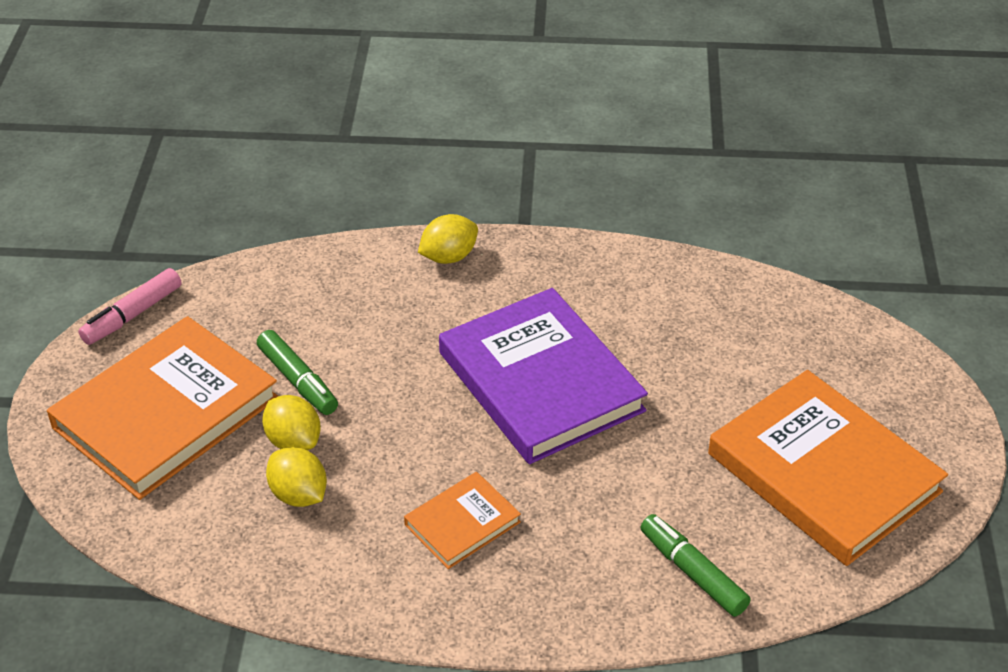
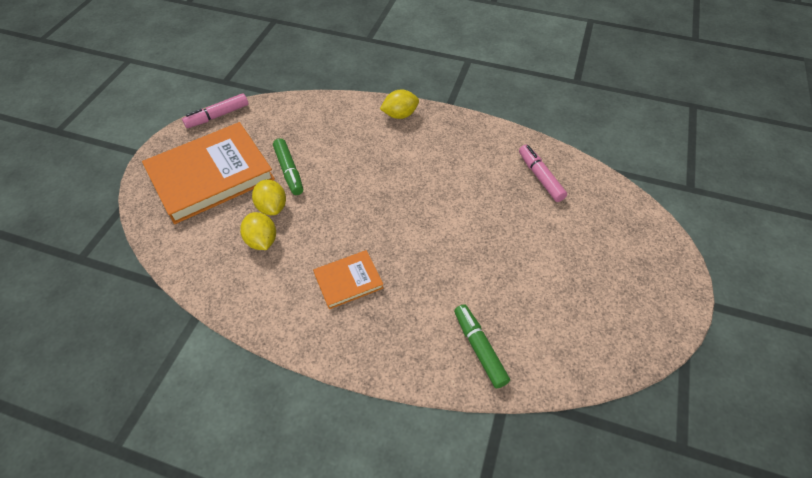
camera: 15 degrees right, 10 degrees up
(540, 381) = (426, 200): purple book -> none
(706, 313) = (540, 177): none -> pink marker
(823, 473) = (585, 298): orange book -> none

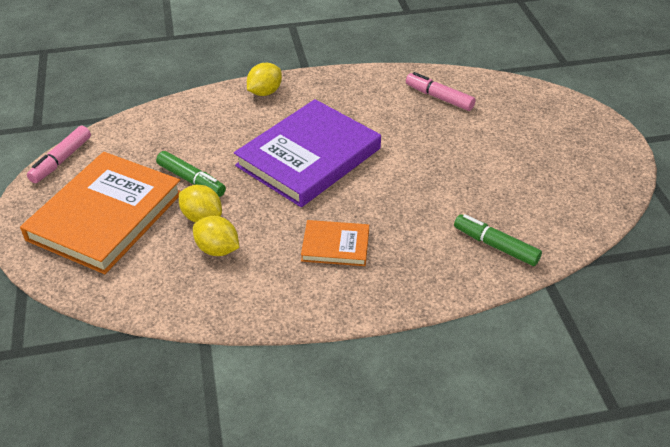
camera: 30 degrees left, 10 degrees down
(348, 281) = (335, 246): orange book -> orange book turned 60 degrees clockwise
(389, 188) = (308, 157): none -> purple book

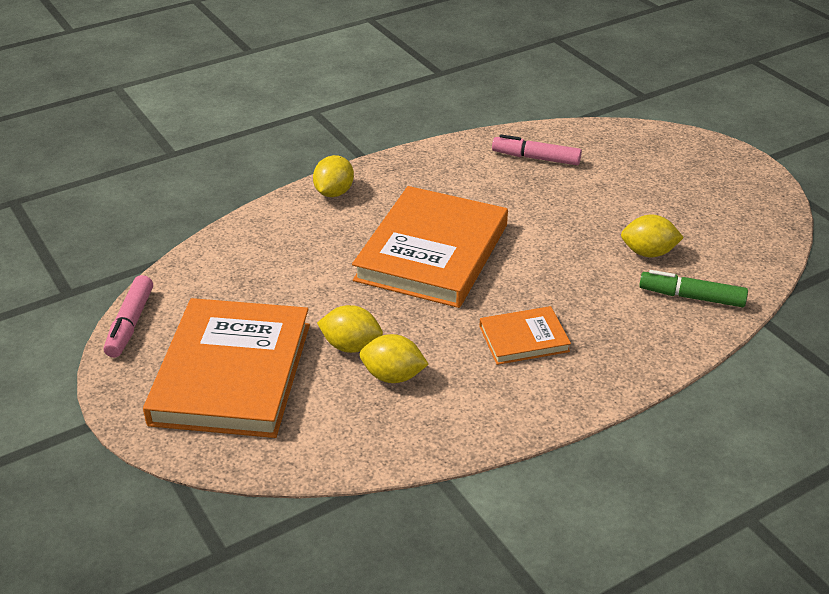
camera: 20 degrees left, 5 degrees down
(191, 180) = (311, 309): green marker -> none
(308, 157) = (432, 252): purple book -> orange book
(482, 199) = (648, 253): none -> yellow lemon

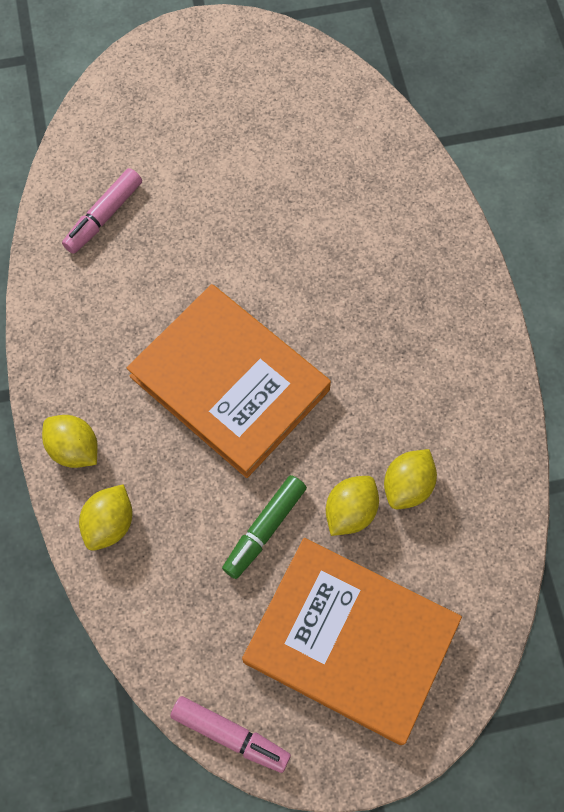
camera: 70 degrees left, 30 degrees up
(524, 339) = (395, 349): orange book -> none
(648, 253) = (311, 187): yellow lemon -> yellow lemon (110, 523)
(691, 297) = (388, 183): green marker -> green marker (264, 529)

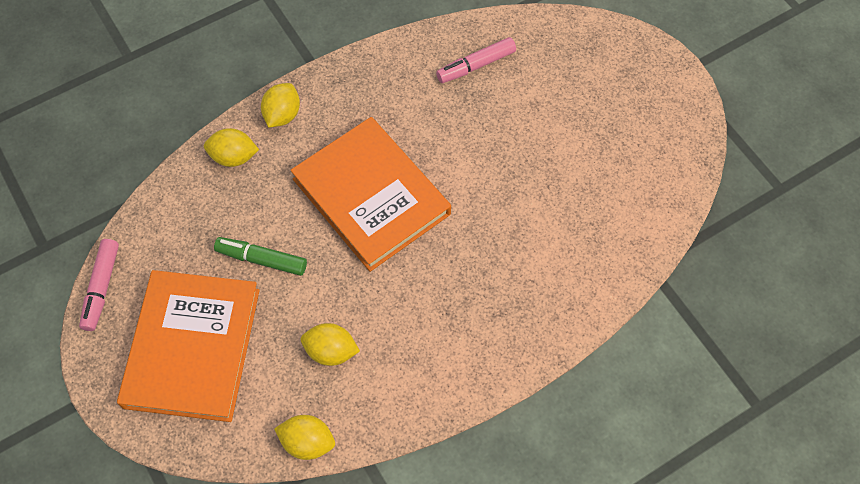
camera: 70 degrees right, 5 degrees down
(104, 216) = (476, 65): pink marker -> pink marker turned 45 degrees counterclockwise
(229, 383) = (371, 196): orange book -> orange book turned 60 degrees counterclockwise
(350, 511) = (295, 315): yellow lemon -> yellow lemon (307, 442)

